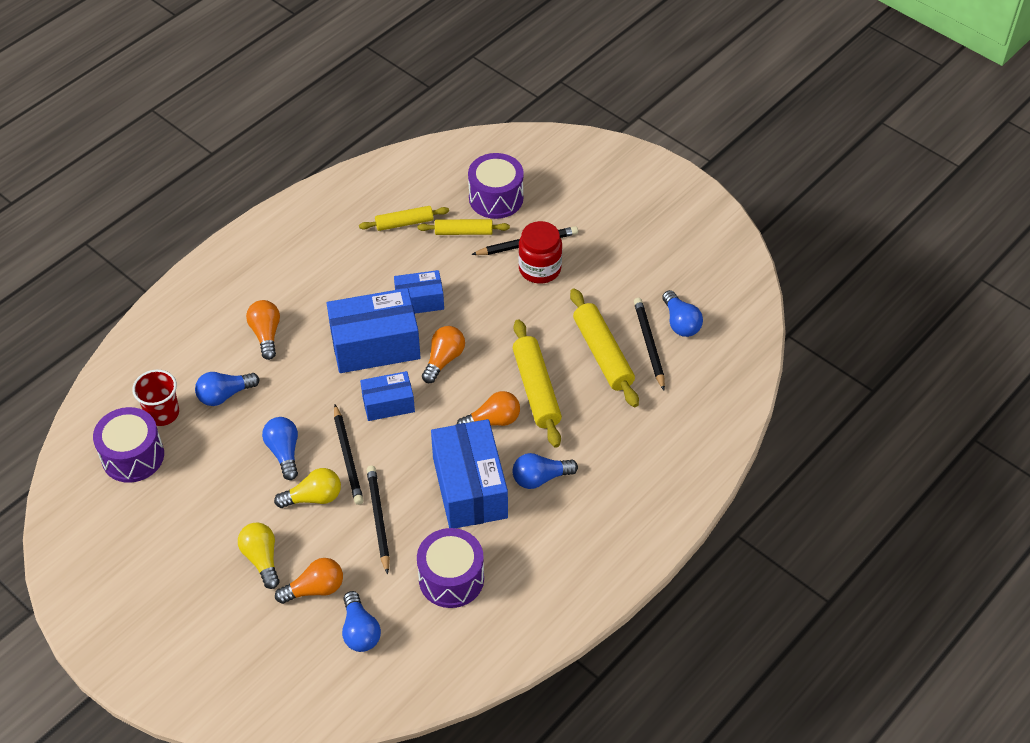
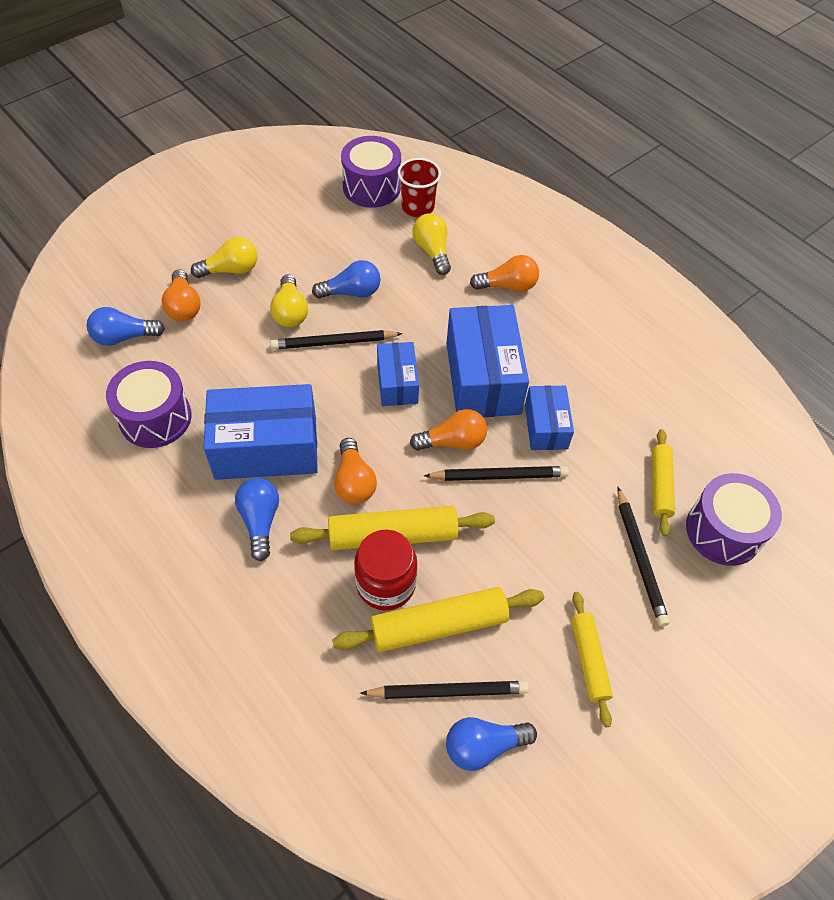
camera: 95 degrees right, 5 degrees up
(225, 395) = (432, 251): blue light bulb -> yellow light bulb
(378, 519) = (249, 362): black pencil -> black pencil (499, 476)
(404, 223) = (673, 423): yellow rolling pin -> yellow rolling pin (588, 660)
(443, 360) = (453, 442): orange light bulb -> orange light bulb turned 45 degrees counterclockwise
(539, 269) = (594, 568): red jar -> red jar (386, 584)

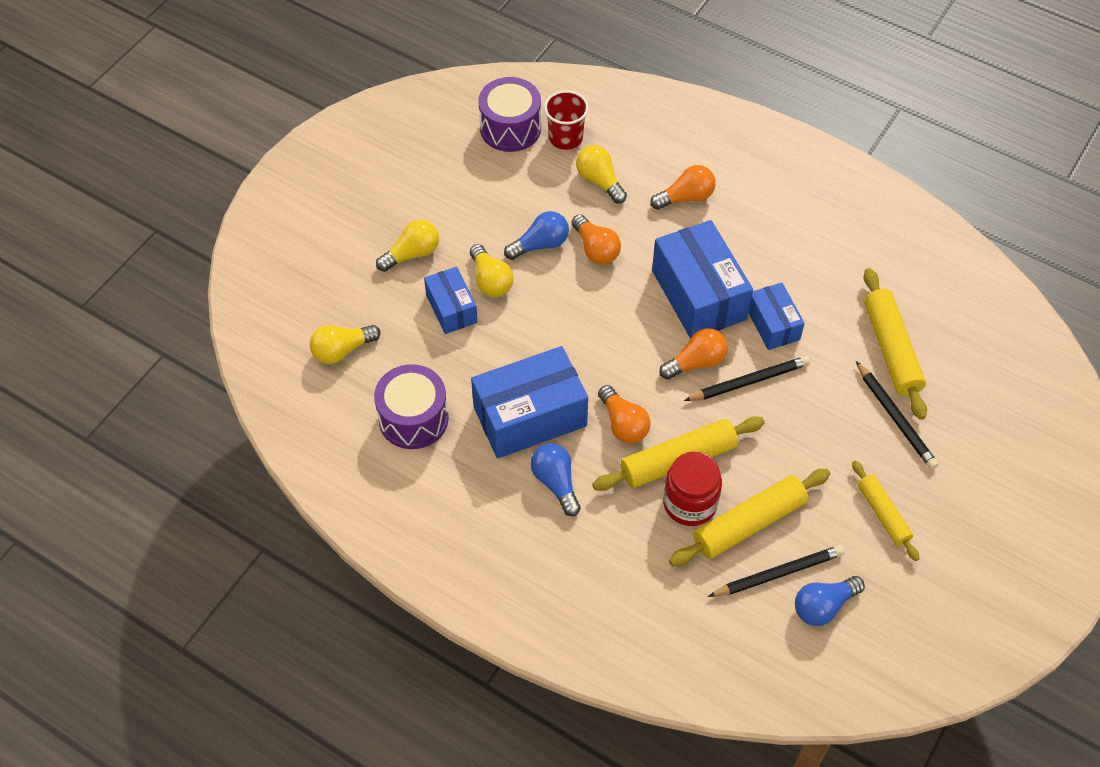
camera: 15 degrees left, 0 degrees up
(124, 337) = (342, 350): blue light bulb -> yellow light bulb
(184, 306) = (384, 303): orange light bulb -> orange light bulb (595, 249)
(333, 342) = (546, 300): black pencil -> none
(397, 383) = (622, 322): blue box -> blue box (451, 308)
(660, 485) = (891, 349): yellow rolling pin -> yellow rolling pin, size x1.60
(723, 531) = (957, 374): purple drum -> none

